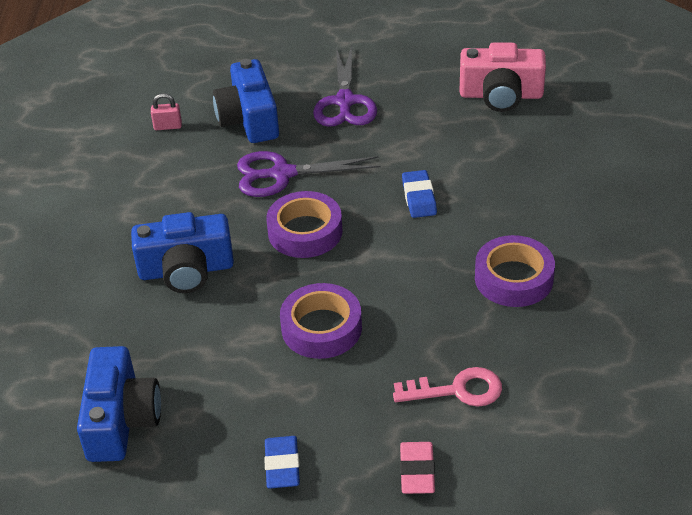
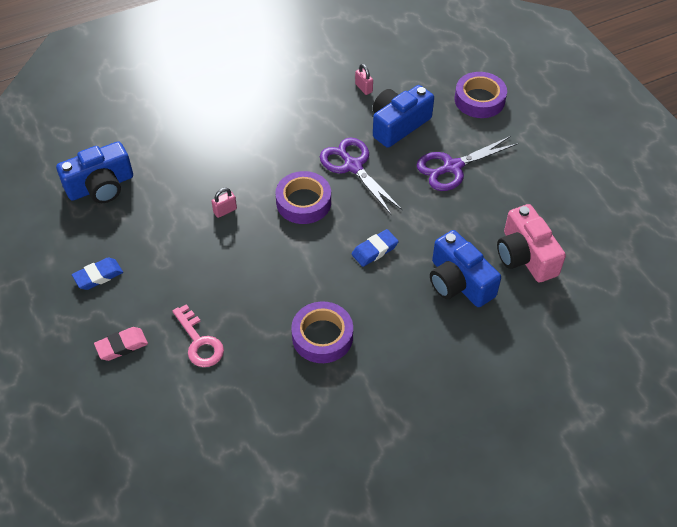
camera: 60 degrees right, 10 degrees up
(186, 270) = (235, 159): blue camera -> blue camera (459, 282)
(265, 305) = (225, 211): none -> pink padlock
(321, 328) = (219, 248): purple tape -> purple tape (479, 100)

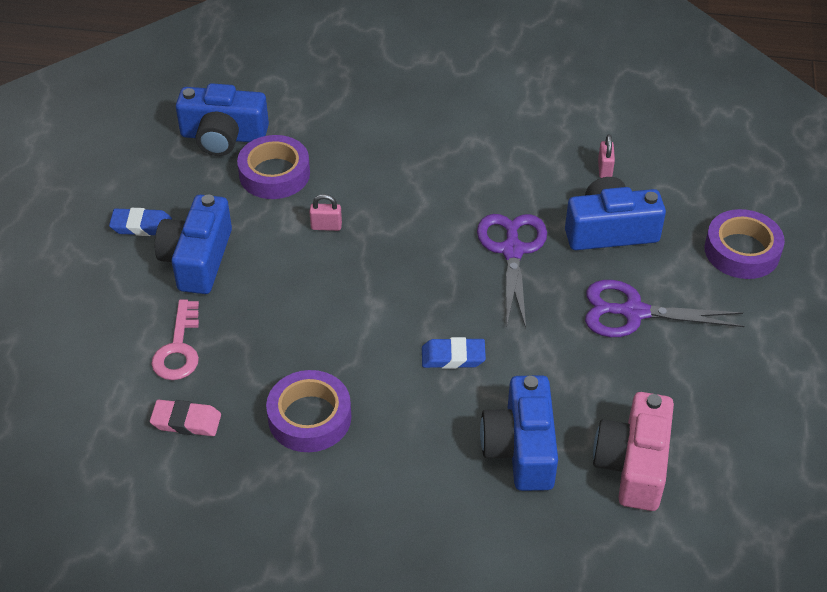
camera: 35 degrees right, 5 degrees down
(122, 346) = (101, 308): pink eraser -> pink eraser (186, 421)
(158, 277) = (197, 259): none -> blue camera
(303, 202) = (419, 261): purple tape -> purple tape (274, 174)

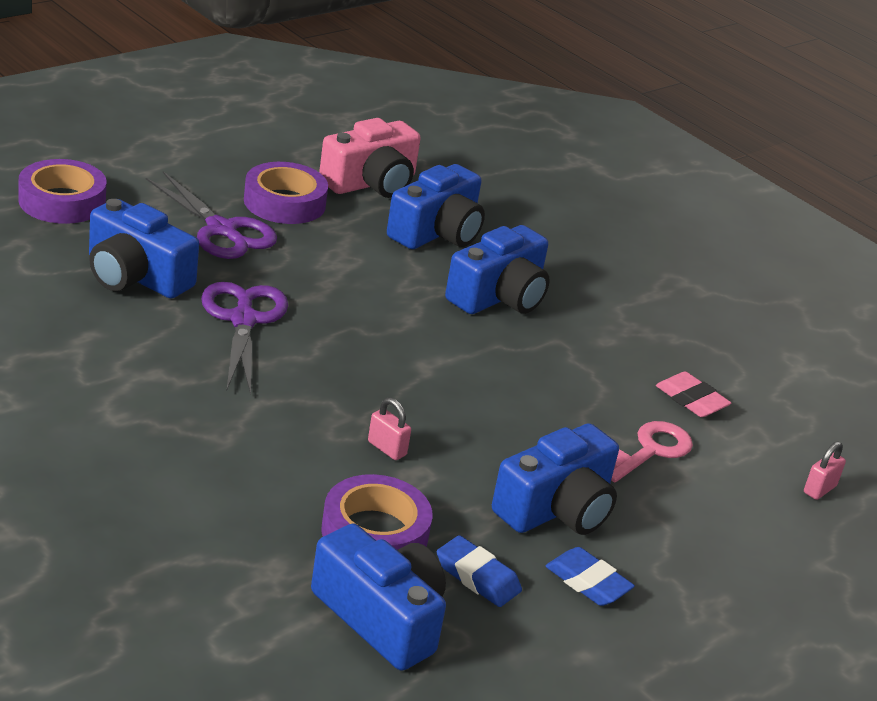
camera: 145 degrees left, 15 degrees down
(309, 417) = (580, 339): purple tape -> purple tape (284, 202)
(404, 413) = (499, 296): none -> blue camera
(453, 357) = (410, 298): blue eraser -> blue eraser (477, 577)
(512, 250) = (243, 319): purple scissors -> purple scissors turned 135 degrees clockwise
(604, 169) = (45, 311): pink padlock -> pink padlock (819, 489)

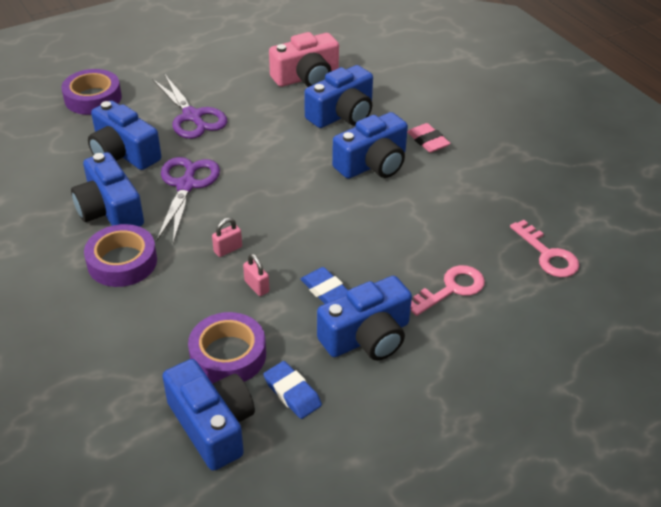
camera: 15 degrees right, 10 degrees up
(141, 351) = (110, 210): none -> blue camera
(284, 202) = (242, 94): purple tape -> purple tape (122, 262)
(587, 582) = (373, 399): blue eraser -> blue eraser (325, 290)
(691, 400) = (494, 246): pink eraser -> pink eraser (428, 141)
(762, 410) = (548, 255): none -> pink key
(819, 489) = (576, 323): pink padlock -> pink padlock (228, 249)

